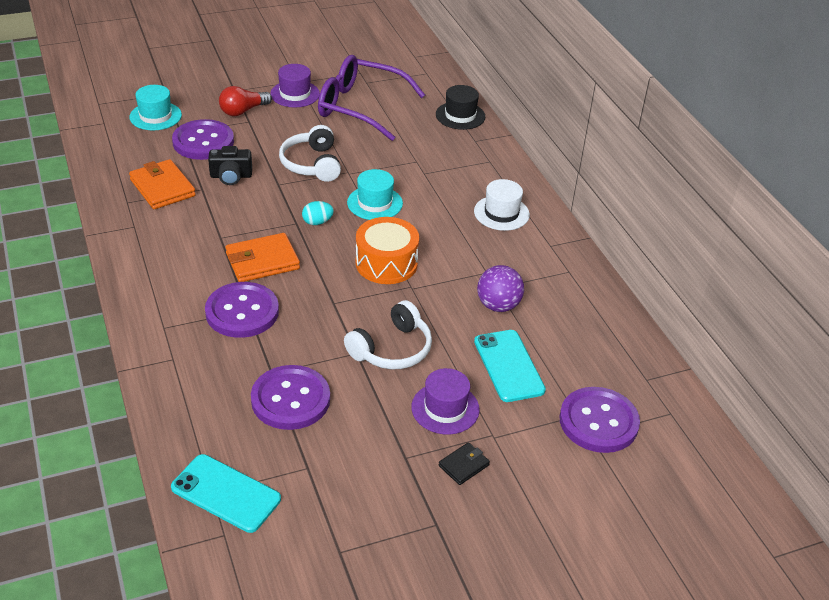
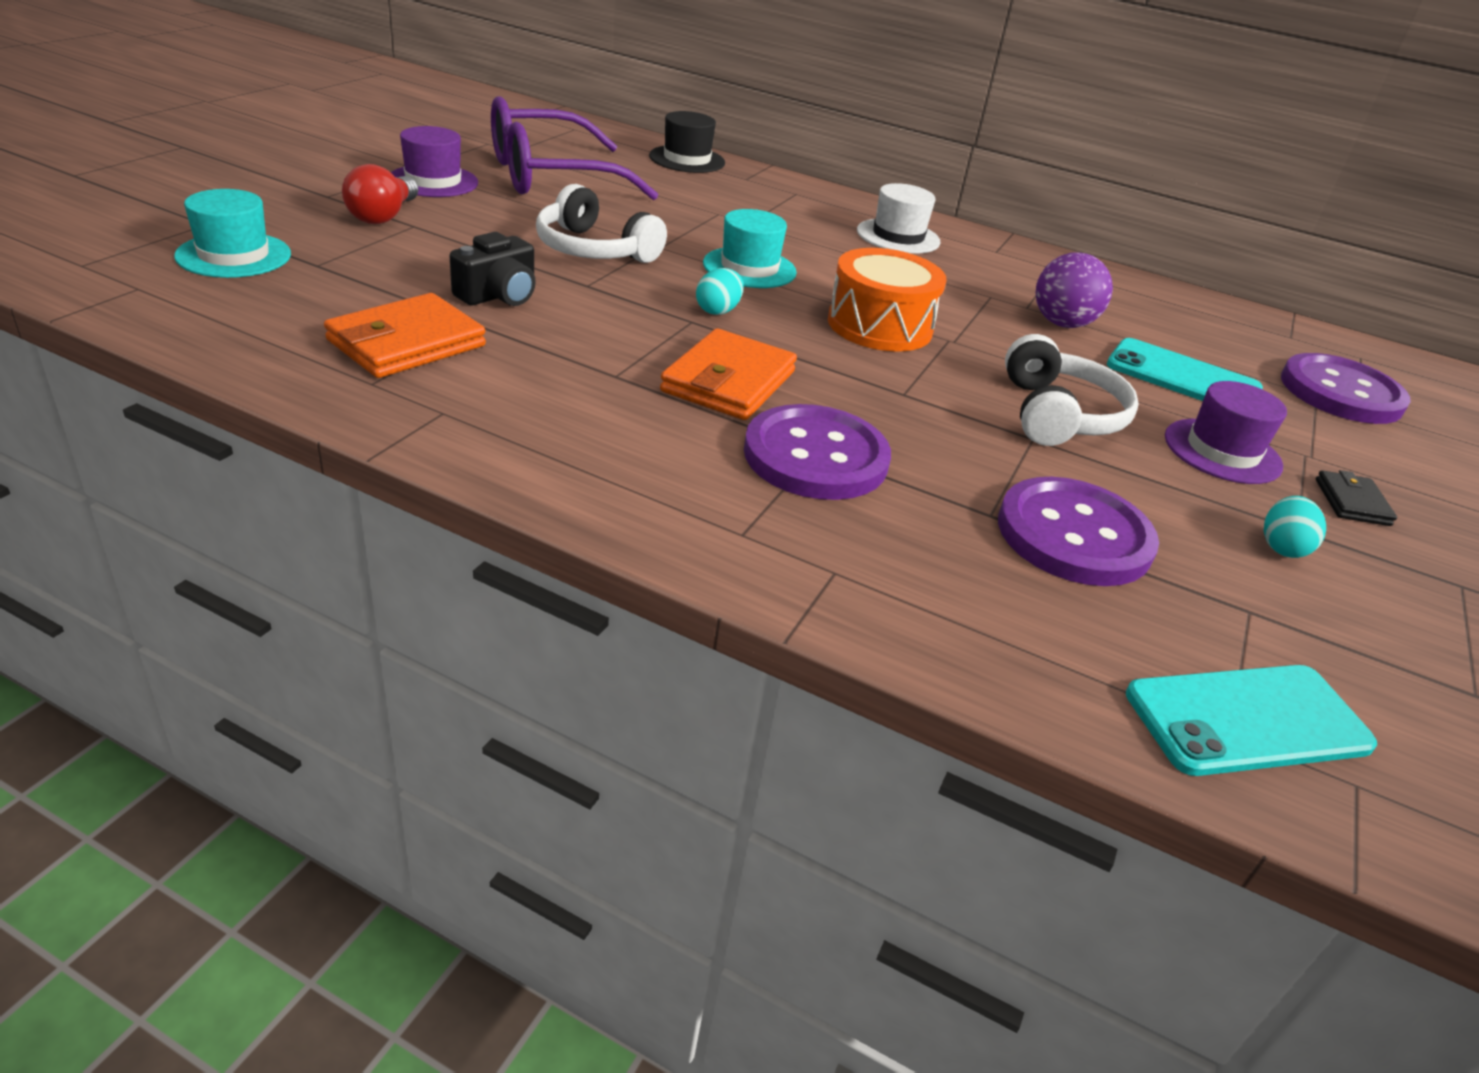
camera: 45 degrees left, 5 degrees down
(162, 188) = (406, 343): orange wallet -> orange wallet turned 60 degrees counterclockwise
(203, 142) = (379, 267): purple button -> none
(378, 458) = (1282, 547): none -> turquoise egg

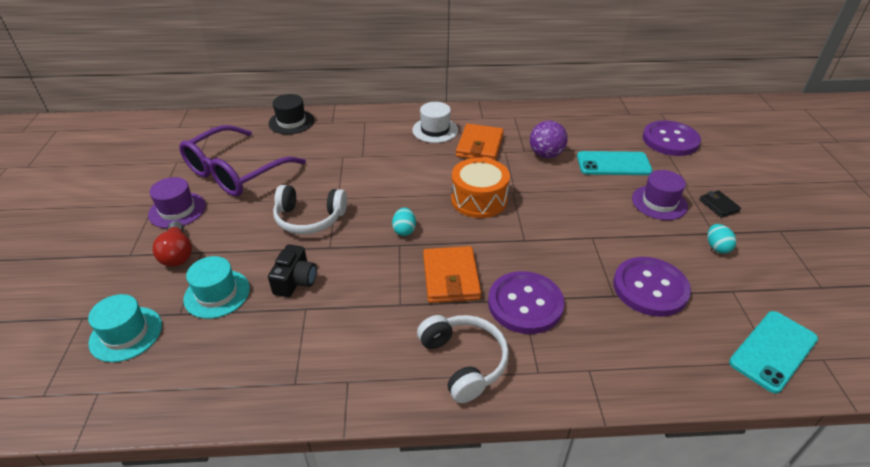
camera: 25 degrees left, 5 degrees up
(406, 343) = (284, 344): orange wallet -> orange wallet (479, 146)
(749, 268) = (391, 190): turquoise hat -> turquoise hat (217, 294)
(1058, 415) = (590, 216): white headphones -> white headphones (464, 361)

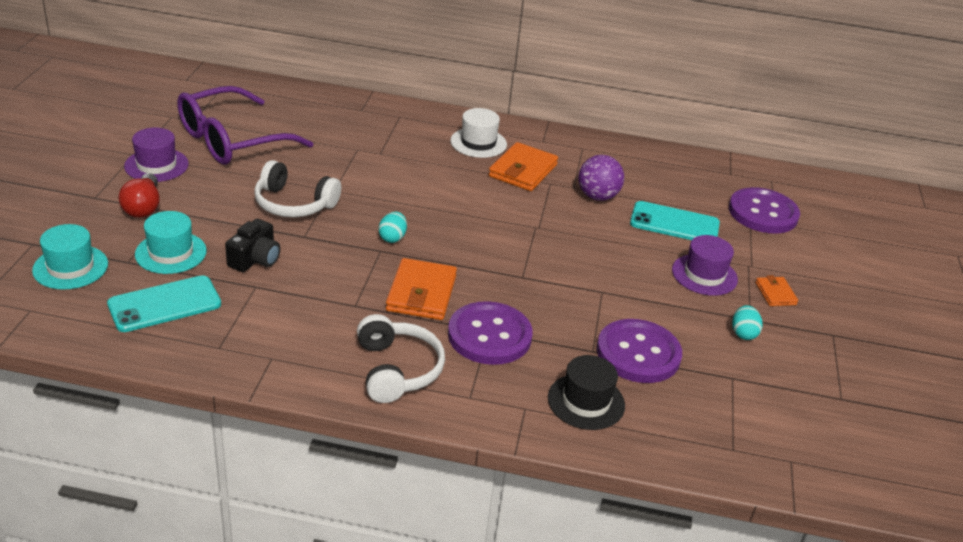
camera: 10 degrees right, 5 degrees down
(291, 122) = (314, 100): black hat -> black hat (586, 401)
(479, 199) = (492, 226): orange drum -> none
(718, 205) = (775, 293): black wallet -> orange wallet
(773, 351) = (739, 440): turquoise phone -> turquoise phone (164, 304)

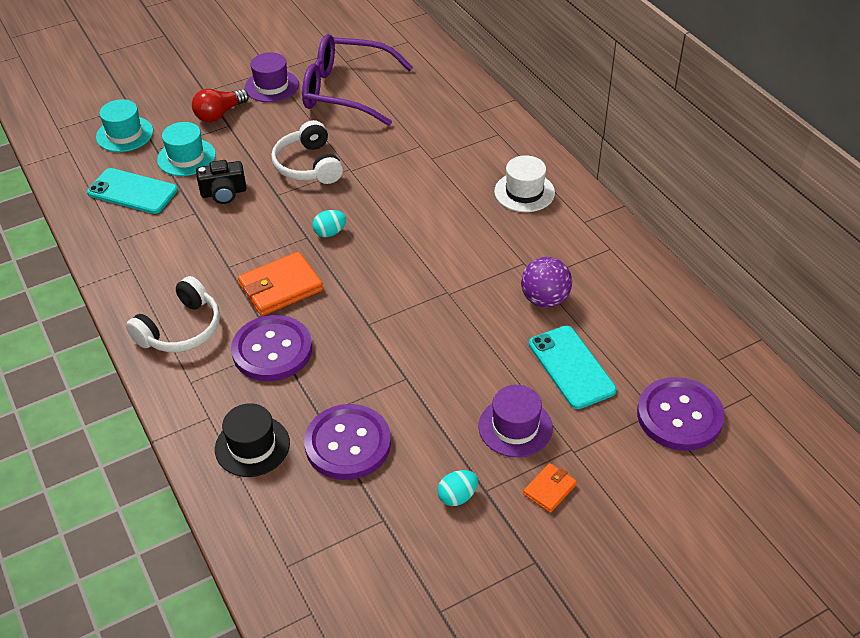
camera: 55 degrees right, 10 degrees up
(523, 171) = (519, 238): orange wallet -> none

